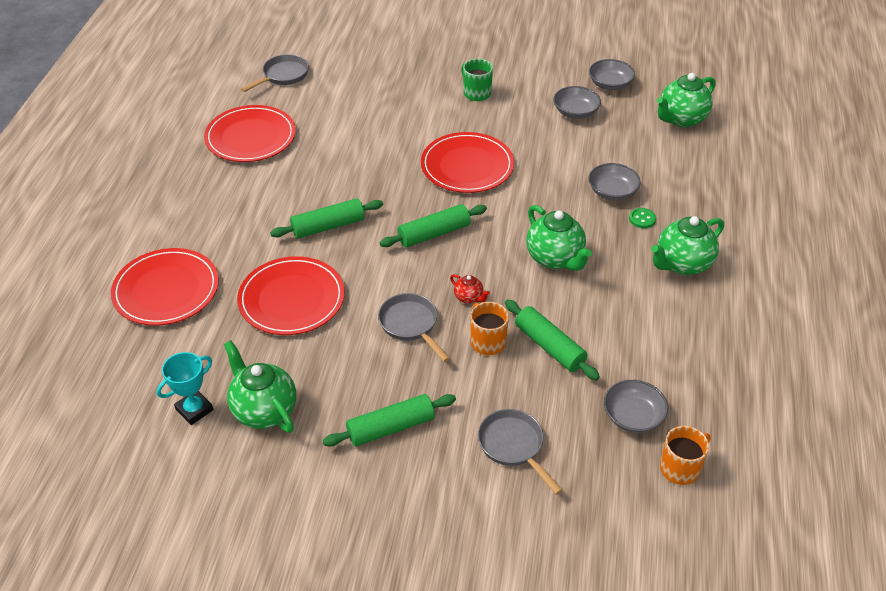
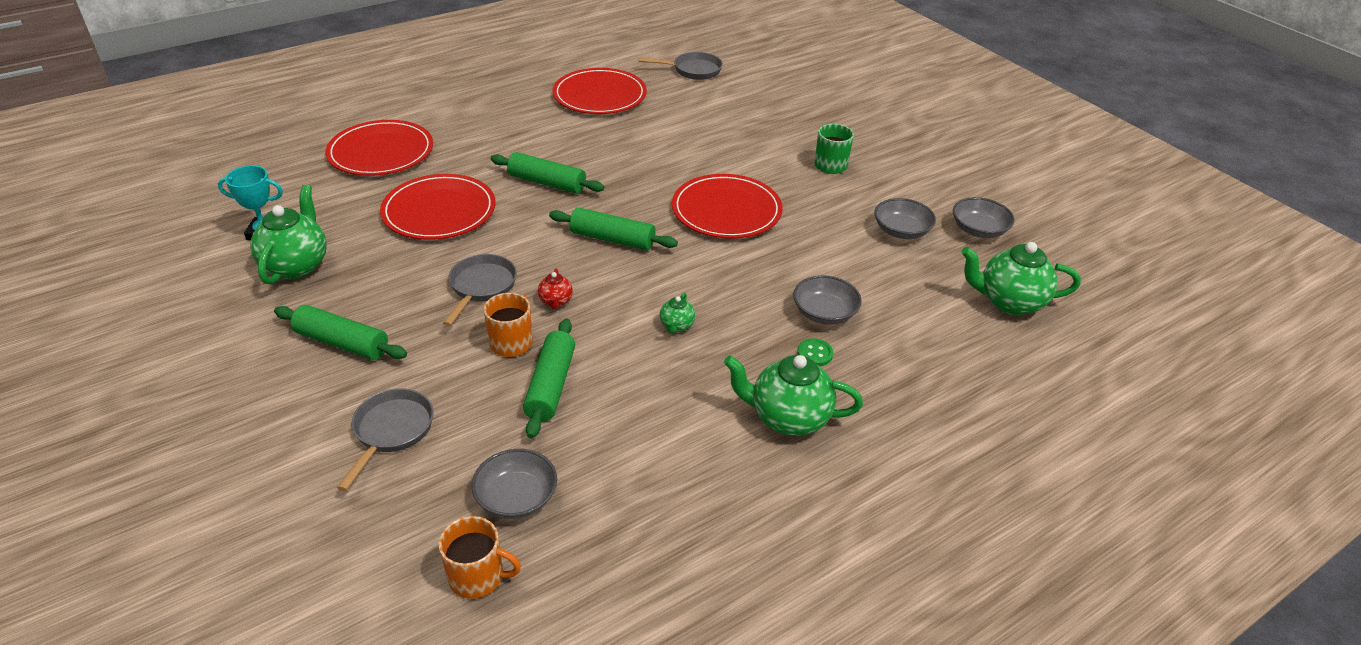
camera: 45 degrees right, 5 degrees down
(555, 258) = (676, 326): green teapot -> green teapot, size x0.48

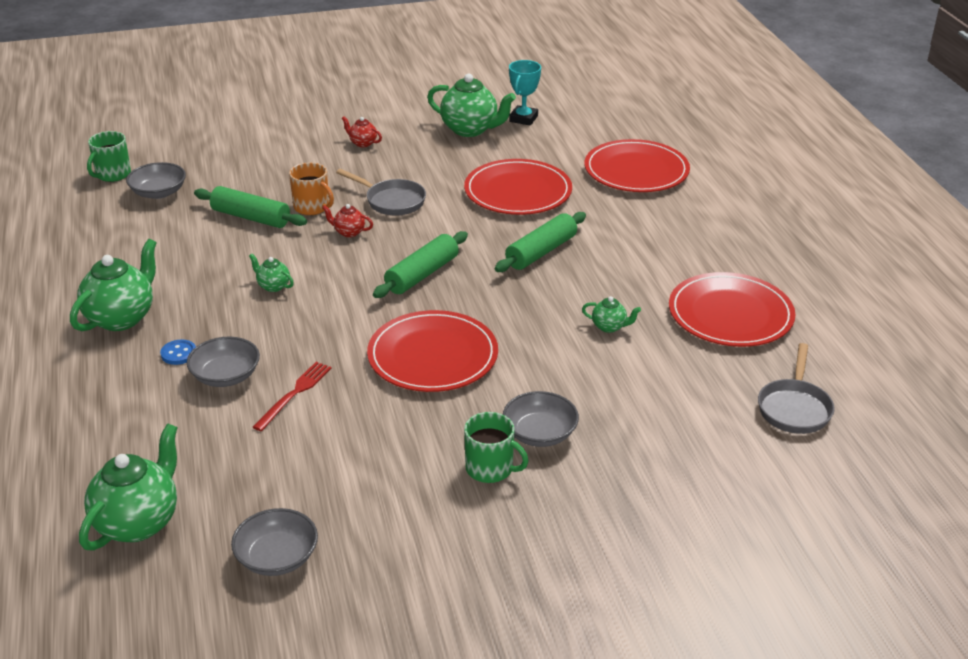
camera: 110 degrees right, 5 degrees down
(342, 343) = (362, 143): green rolling pin -> red teapot
(391, 432) = (257, 156): grey pan -> none
(478, 576) = (112, 174): orange mug -> green mug
(642, 139) = (609, 327): none -> green teapot
(815, 353) = (178, 353): green button -> blue button
(819, 268) = (294, 394): none -> red fork
(901, 231) = (318, 482): grey bowl -> grey bowl (540, 433)

